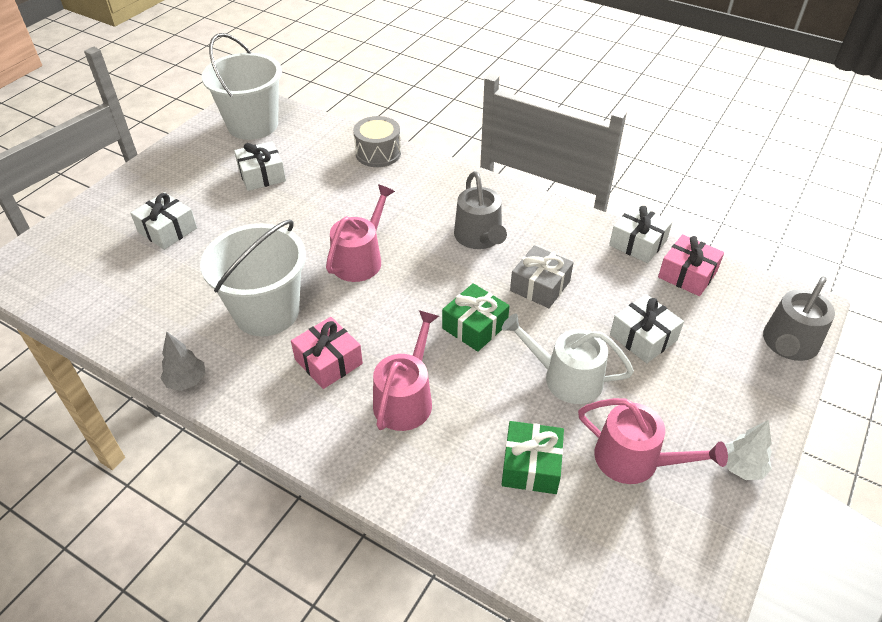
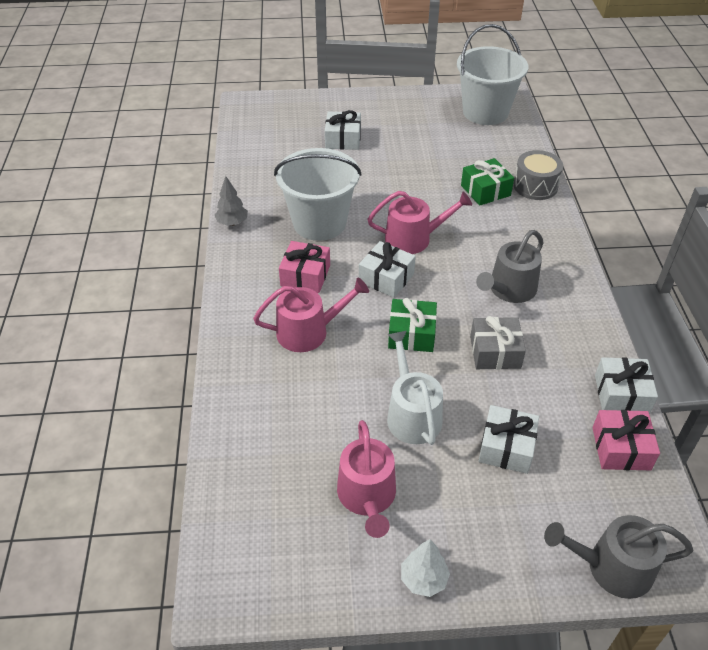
camera: 55 degrees right, 0 degrees up
(262, 175) = (440, 146): white gift -> white gift (386, 278)
(531, 466) = (308, 432): green gift -> green gift (485, 190)

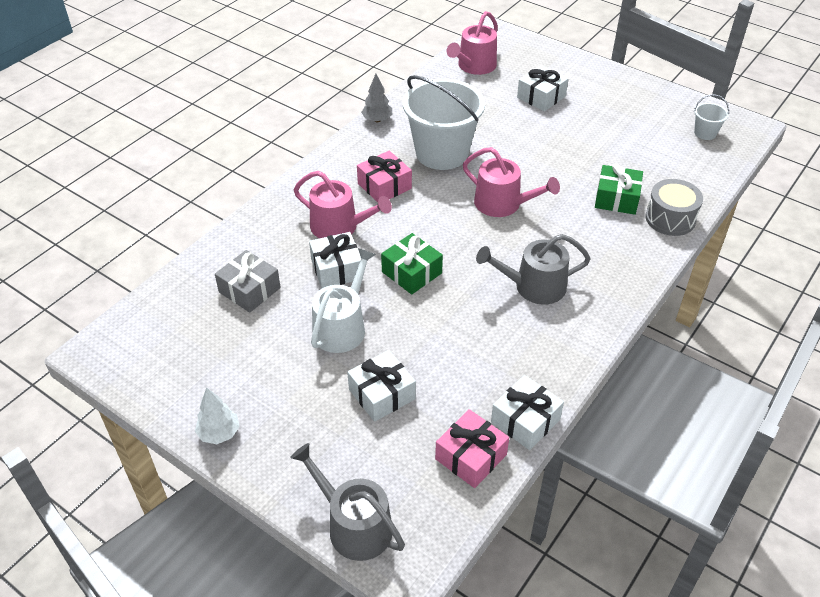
camera: 40 degrees right, 0 degrees up
(367, 496) = (247, 358): pink watering can -> pink watering can (474, 66)
(386, 278) = (443, 221): white gift -> white gift (336, 269)
(485, 112) = (705, 133): white bucket -> white bucket, size x0.42
(495, 352) = (460, 324): grey gift -> grey gift (249, 290)

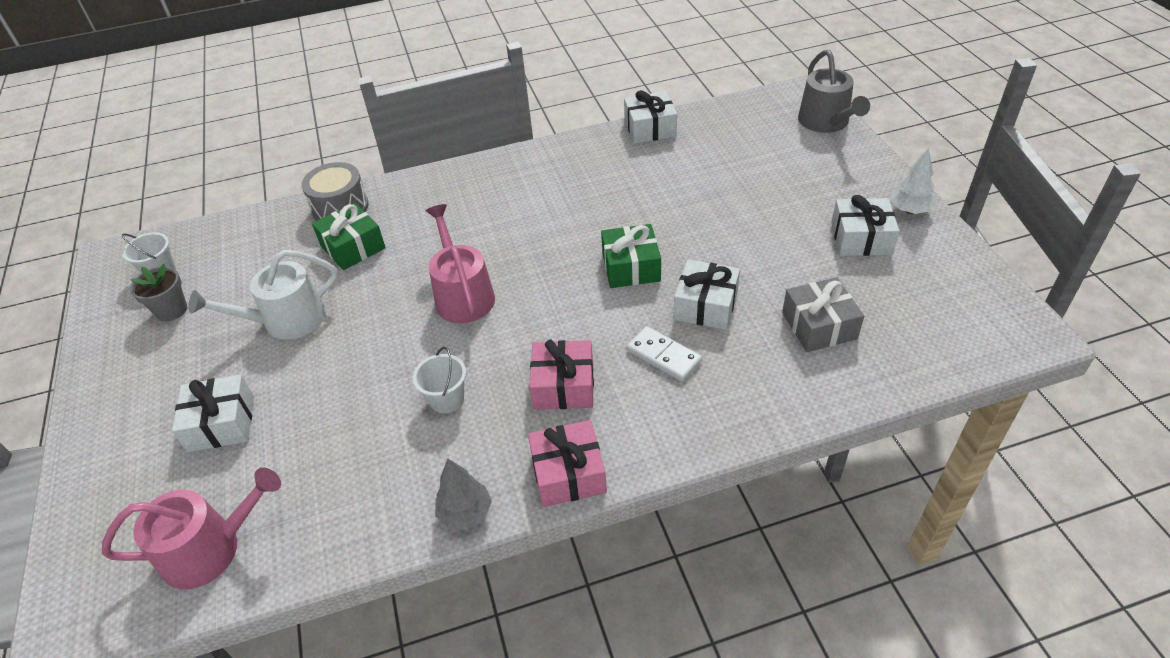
camera: 140 degrees left, 0 degrees up
(339, 226) = (664, 356): pink watering can -> white domino
(342, 326) = (742, 247): white watering can -> white watering can (286, 320)
(382, 394) = (746, 183): white gift -> white gift (861, 238)
(442, 153) = (447, 399): white bucket -> white bucket, size x0.42
(471, 457) = (710, 125): pink gift -> pink gift (568, 473)
(534, 286) = (534, 206): grey watering can -> none
(658, 121) = (172, 310): none -> grey flower pot

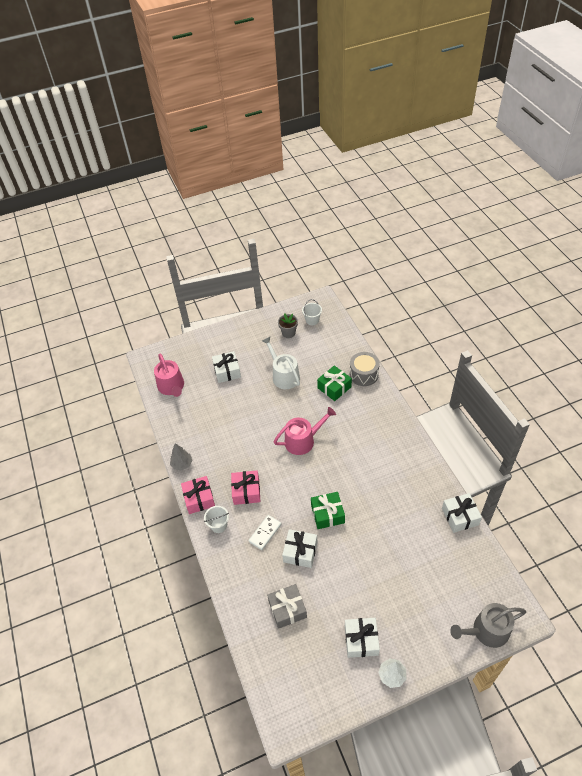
camera: 85 degrees right, 5 degrees up
(447, 399) = (239, 446): white bucket -> white bucket (218, 525)

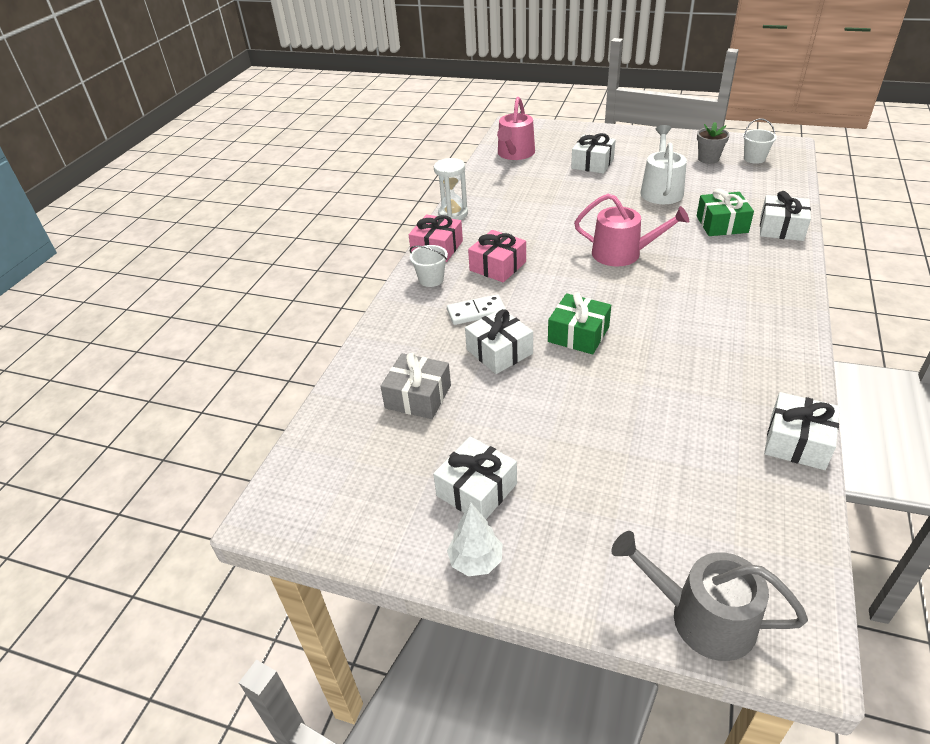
camera: 40 degrees right, 10 degrees down
(182, 464) = (453, 214): grey tree -> white hourglass
(364, 374) = (781, 228): grey drum -> white gift

